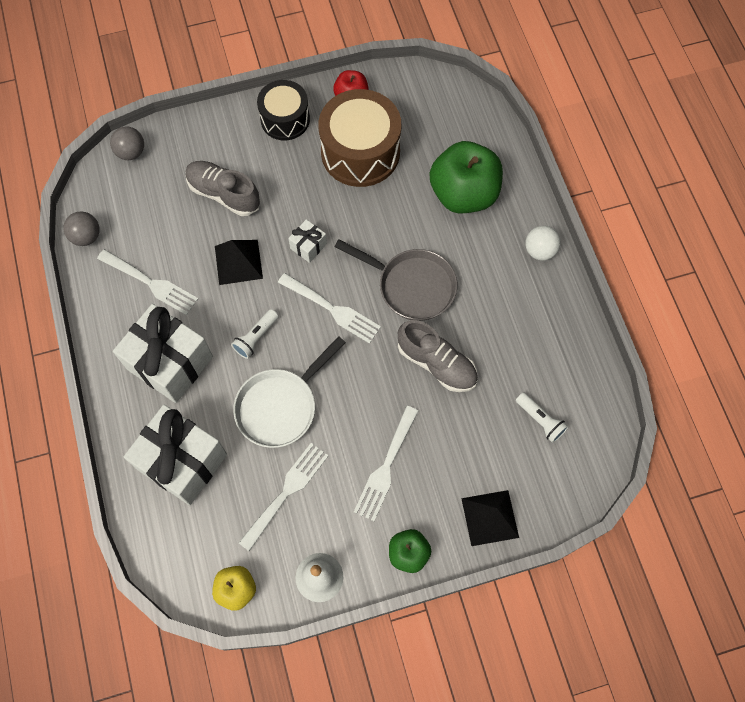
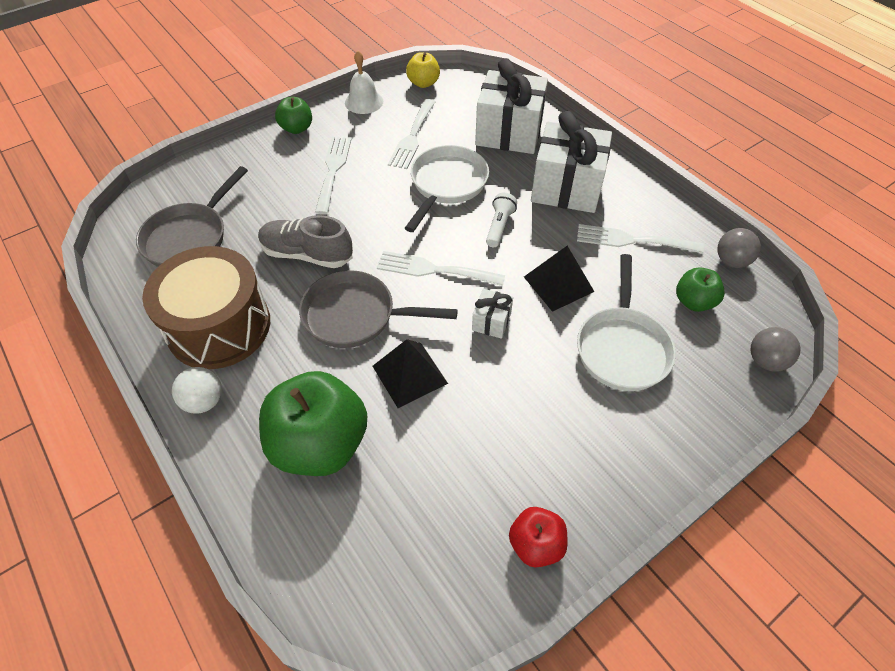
camera: 160 degrees right, 15 degrees down
(145, 212) = (693, 302): none -> green apple
(224, 194) = (622, 348): grey shoe -> white pan
(285, 119) = (610, 472): black drum -> none
(360, 152) = (482, 458): brown drum -> brown drum (219, 326)
(489, 517) = (231, 163): black pyramid -> black pyramid (410, 374)
(540, 420) = (190, 238): white flashlight -> grey pan

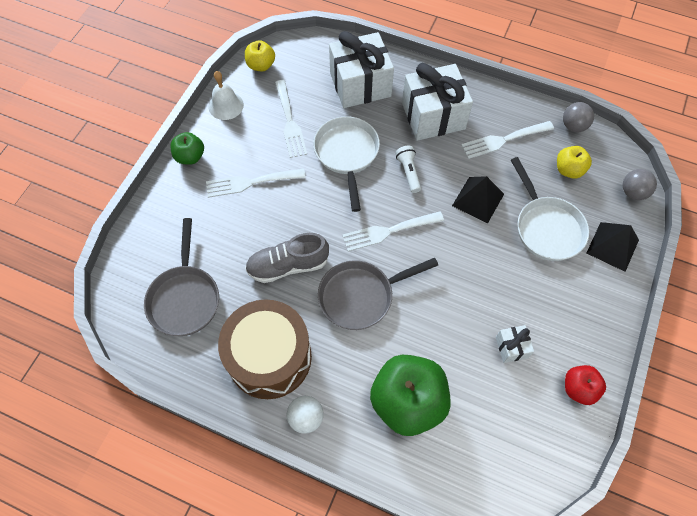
camera: 30 degrees left, 10 degrees up
(333, 170) = (251, 183): white fork -> white fork turned 75 degrees counterclockwise
(410, 374) = (429, 320): black pyramid -> black pyramid (612, 246)
(491, 322) = (454, 252): white gift -> white gift (511, 347)
(693, 302) = (568, 170): green apple -> yellow apple

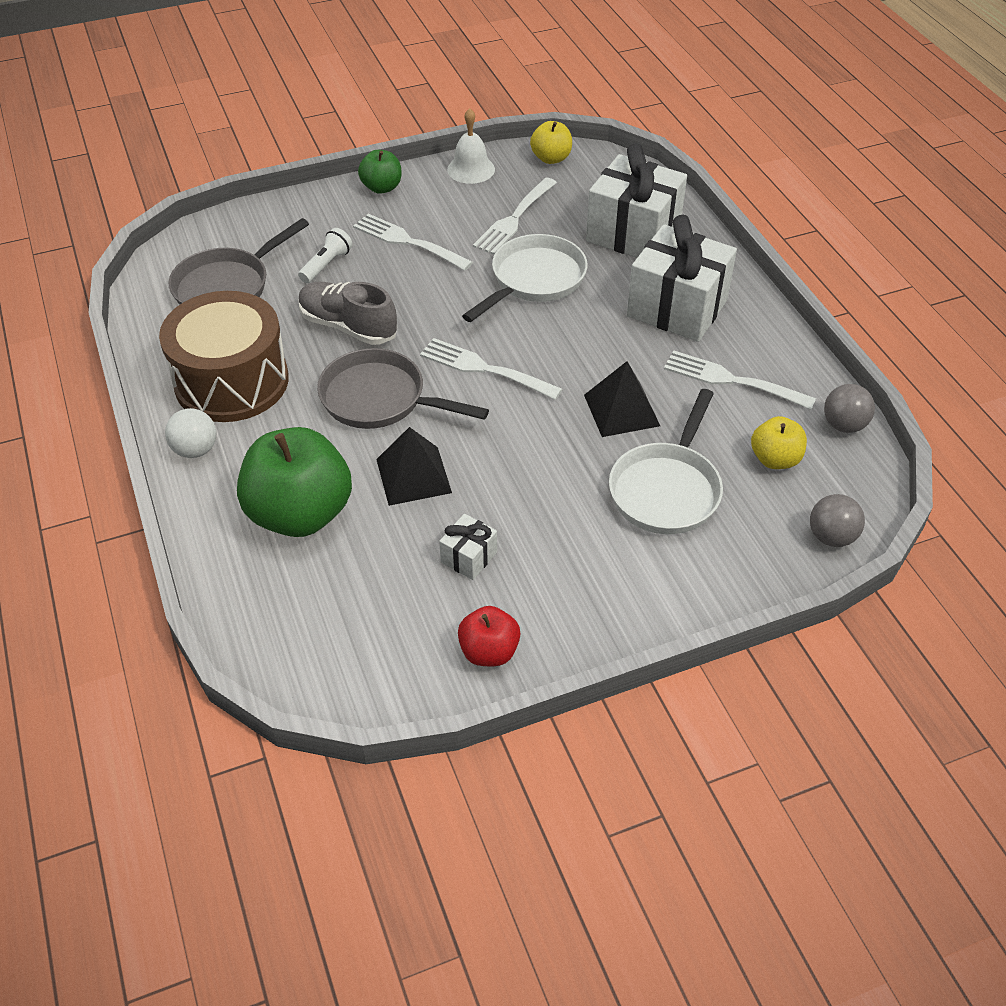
camera: 45 degrees right, 15 degrees down
(408, 172) = (577, 336): white flashlight -> white flashlight (326, 265)
(612, 246) = (725, 565): black pyramid -> black pyramid (413, 475)

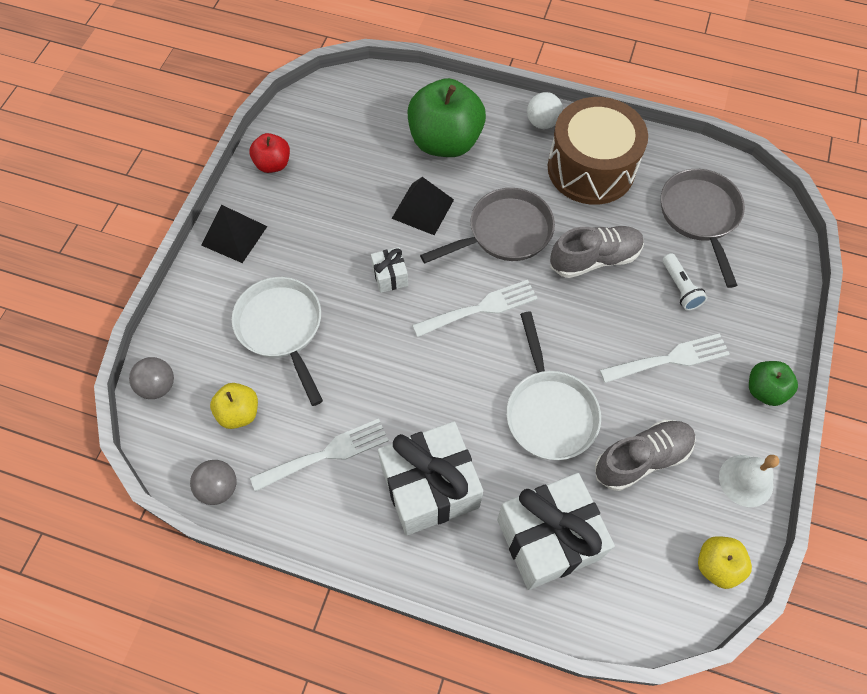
camera: 130 degrees right, 15 degrees up
(469, 557) = (338, 195): white gift -> white gift (390, 276)
(514, 219) = (642, 459): white fork -> grey shoe
(621, 410) = (367, 359): black pyramid -> black pyramid (234, 235)

